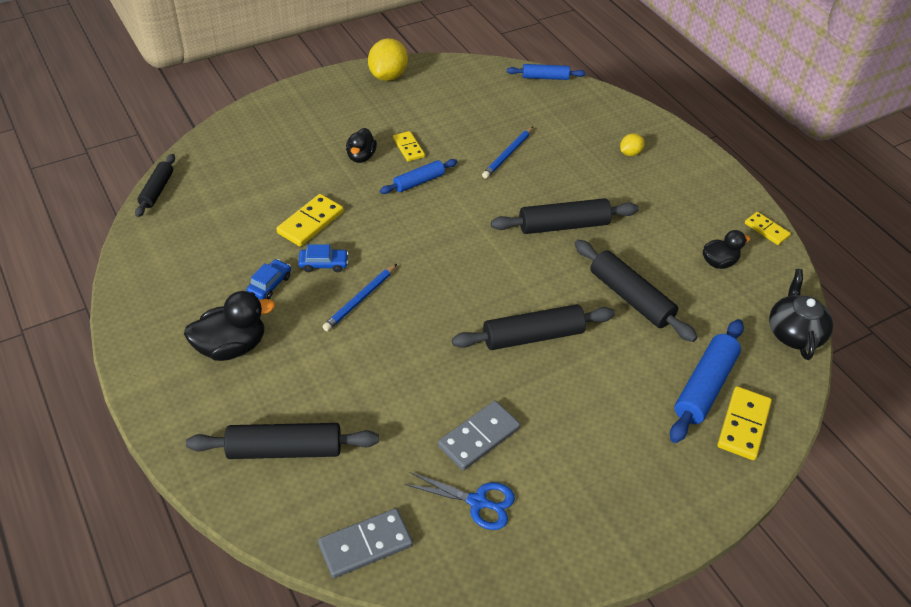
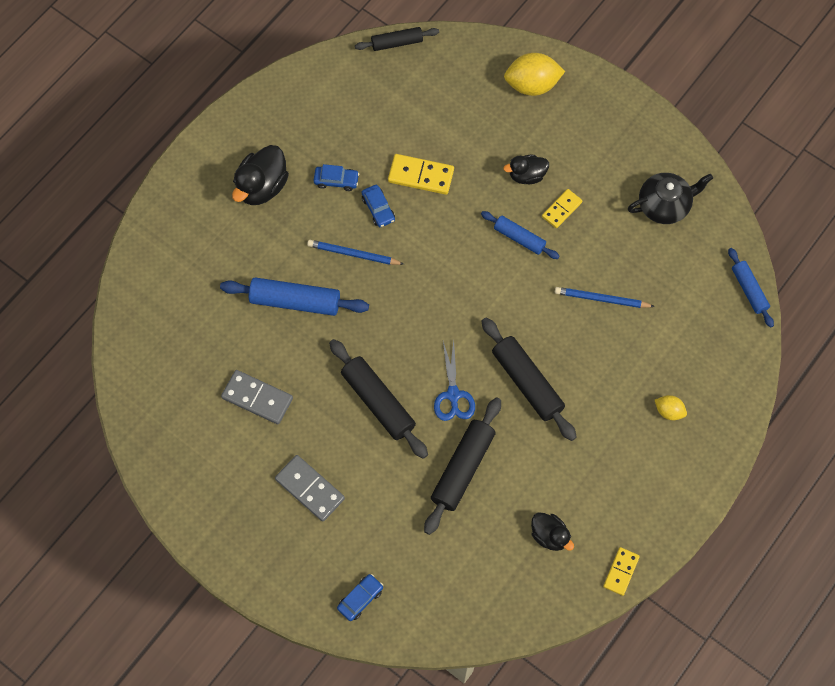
camera: 70 degrees right, 20 degrees up
(231, 346) = (262, 187): black duck -> black duck turned 75 degrees clockwise
(284, 449) = (188, 270): black rolling pin -> none
(365, 544) = (135, 358): grey domino -> grey domino (310, 489)
(388, 76) = (661, 144): yellow lemon -> yellow lemon (532, 85)
(477, 502) = (200, 419): blue scissors -> blue scissors (453, 395)
(704, 387) = (387, 557): blue rolling pin -> blue rolling pin (295, 301)
(743, 425) = (360, 599): yellow domino -> blue car
(794, 333) = (489, 623): black teapot -> black teapot (664, 205)

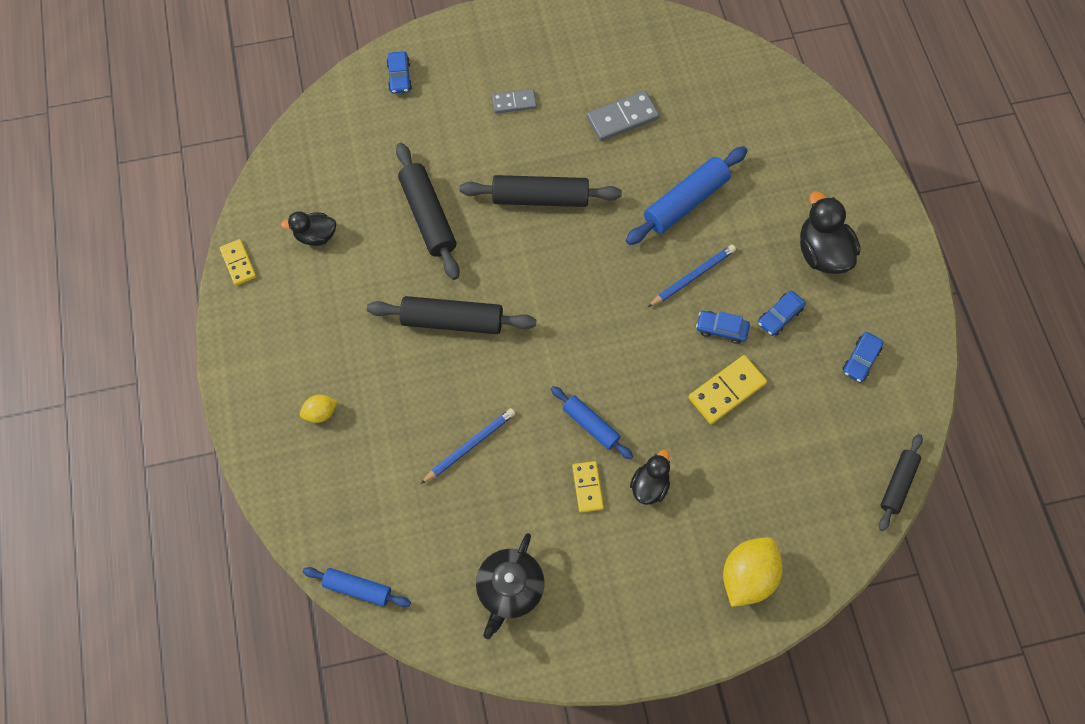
camera: 130 degrees right, 0 degrees up
(310, 489) = (514, 102): grey domino -> grey domino, size x0.65
(327, 113) = (860, 360): none -> blue car
(453, 395) = (495, 256): blue scissors -> none
(519, 238) = (591, 425): blue rolling pin -> blue rolling pin turned 60 degrees clockwise

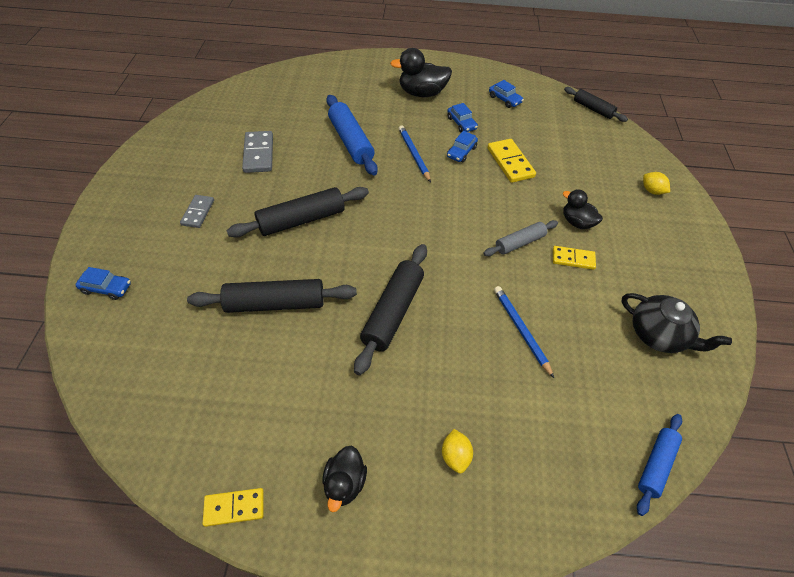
camera: 75 degrees left, 15 degrees down
(316, 236) = (243, 410): black duck -> black duck (344, 483)
(540, 198) = (301, 220): black rolling pin -> black rolling pin turned 45 degrees clockwise
(591, 425) = (519, 243): blue rolling pin -> grey rolling pin
(747, 575) = (651, 191): yellow lemon -> yellow lemon, size x0.53

